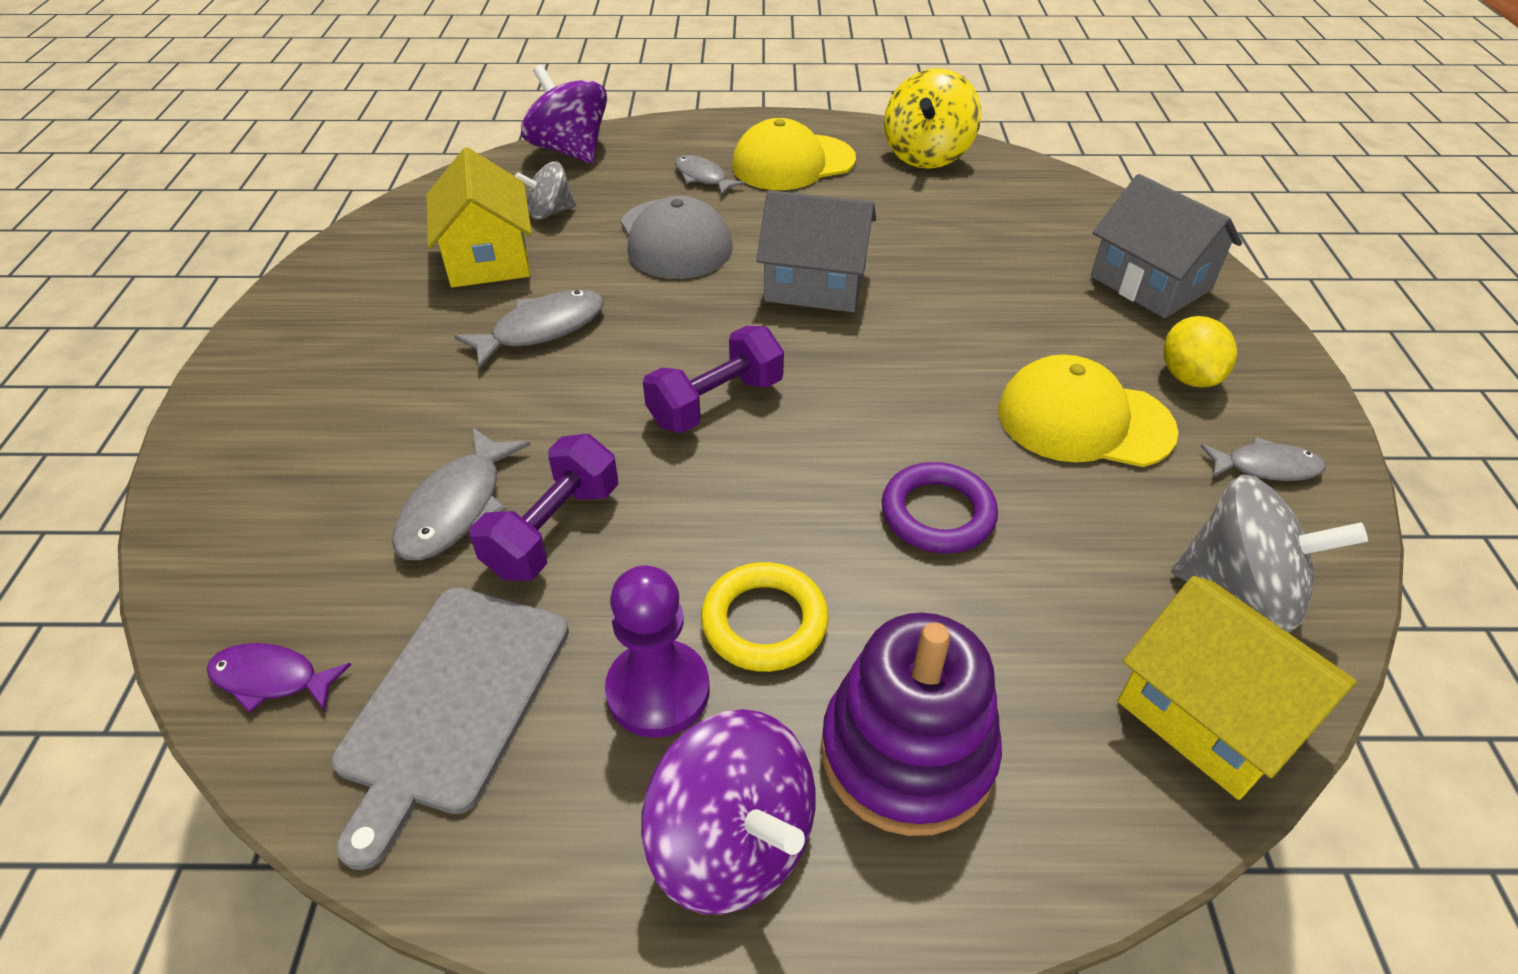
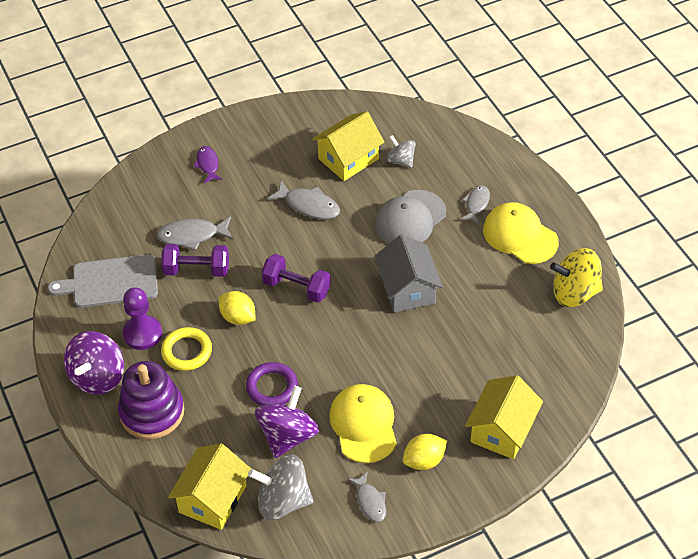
camera: 65 degrees right, 5 degrees up
(271, 679) = (97, 231): purple fish -> purple fish (208, 164)
(570, 151) = (464, 138): purple spinning top -> purple spinning top (288, 436)
(729, 506) = (238, 317): none -> yellow lemon
(1150, 283) = (502, 430): grey house -> yellow house
(1240, 591) = (283, 501): grey spinning top -> grey spinning top turned 105 degrees clockwise

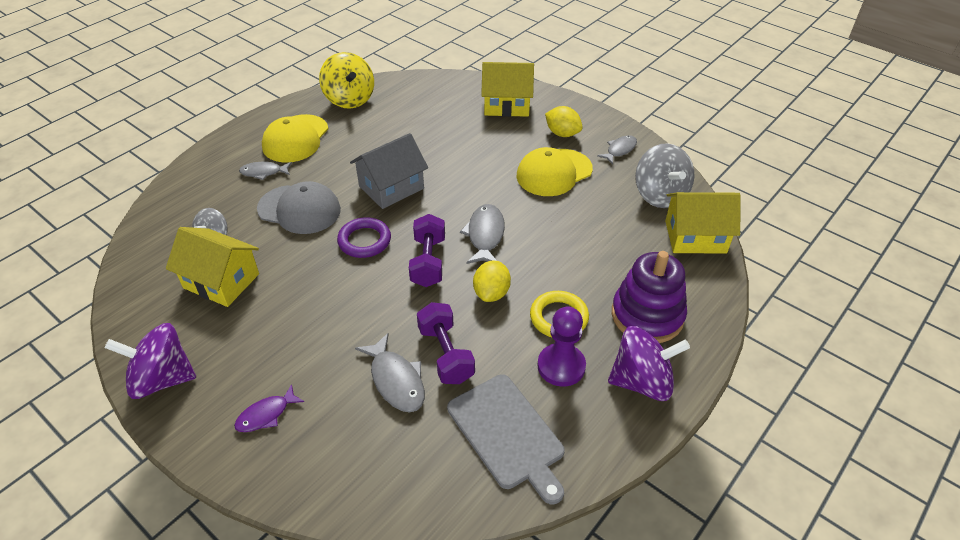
camera: 115 degrees left, 5 degrees down
(272, 387) = (556, 239): purple ring -> purple ring (364, 241)
(288, 436) = (598, 212): purple spinning top -> purple spinning top (162, 379)
(309, 205) = (307, 290): grey fish -> grey fish (485, 235)

